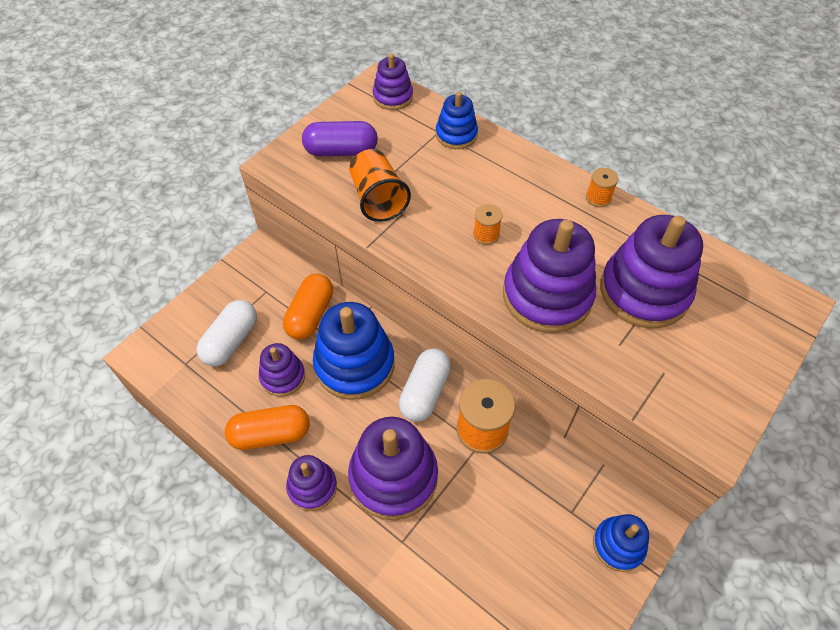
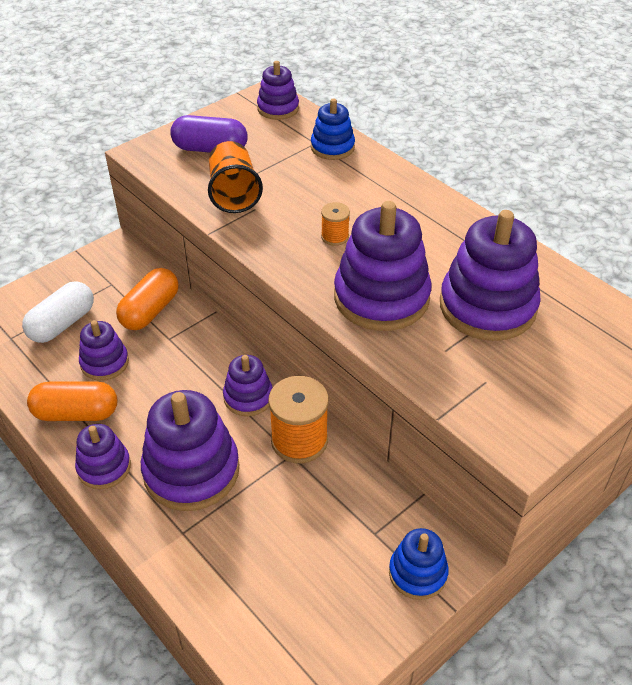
camera: 10 degrees right, 10 degrees down
(354, 364) = (182, 362): blue stacking toy -> none
(425, 392) = (248, 397): white capsule -> purple stacking toy
(598, 198) = (465, 218): orange spool -> none

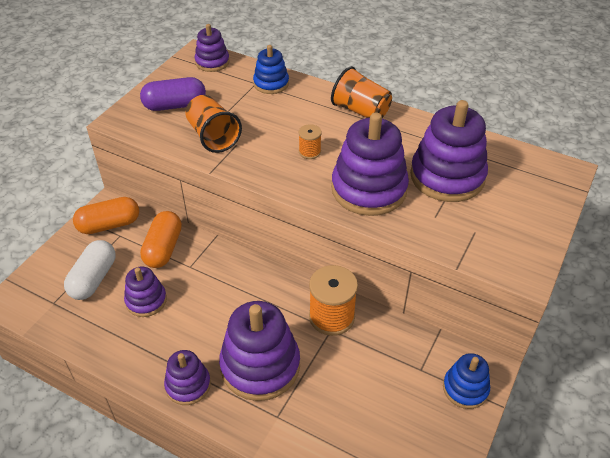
camera: 20 degrees left, 0 degrees up
(76, 413) = (142, 348): orange capsule -> orange capsule (109, 225)
(248, 397) = (276, 295): purple stacking toy -> none
(423, 202) = (360, 111): none -> orange cup

